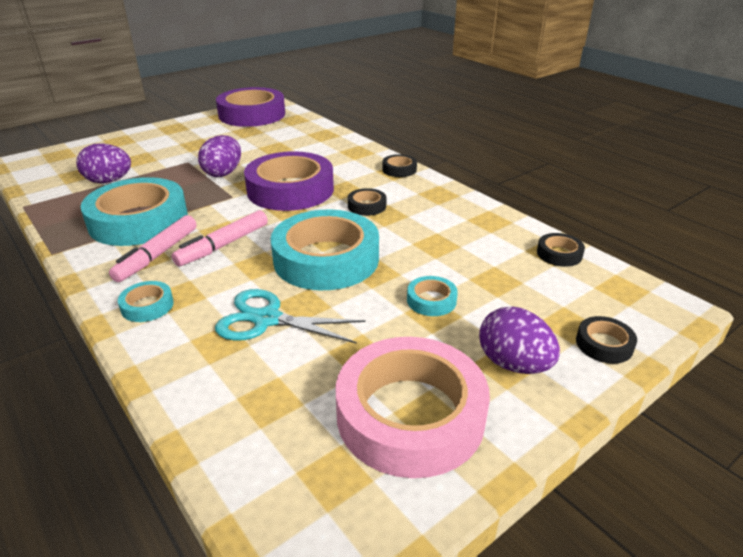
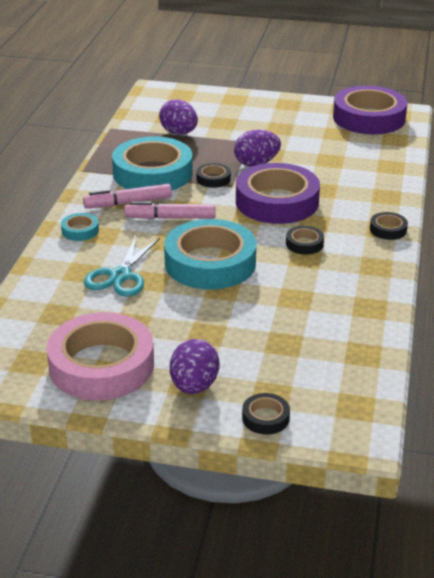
camera: 50 degrees right, 0 degrees up
(267, 319) = (120, 276): turquoise scissors -> turquoise scissors turned 135 degrees counterclockwise
(431, 300) = (220, 326): turquoise tape -> none
(559, 254) = (365, 359): black tape -> black tape (213, 179)

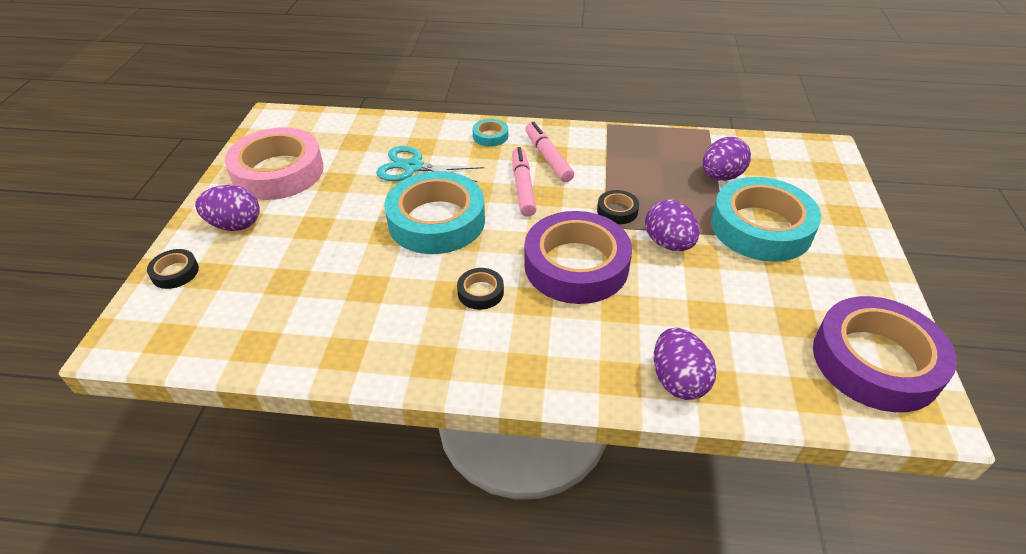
camera: 85 degrees right, 10 degrees up
(152, 173) = (616, 167): turquoise tape -> turquoise tape (761, 227)
(387, 177) = (678, 380): none -> purple egg
(388, 229) = (525, 376): black tape -> none

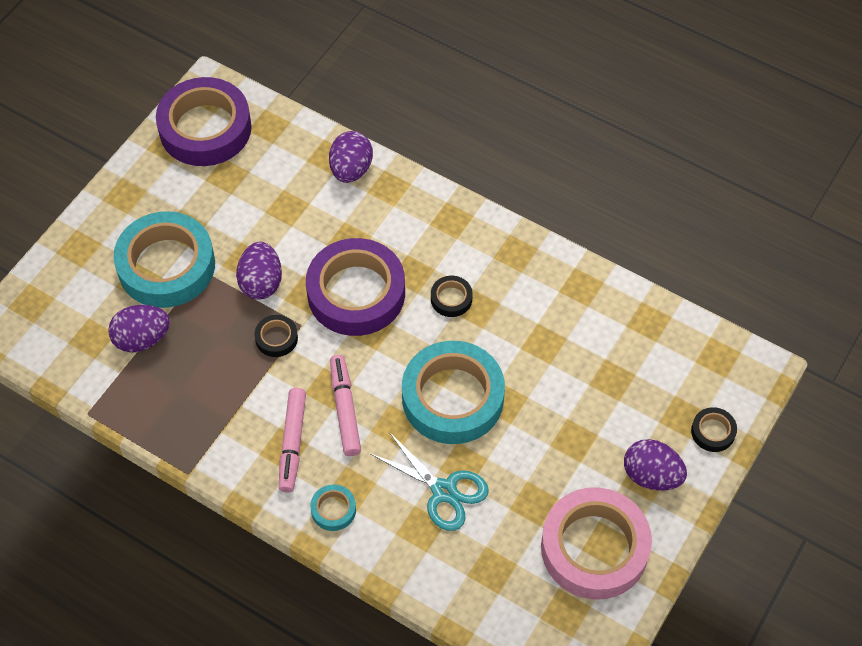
camera: 155 degrees left, 15 degrees up
(523, 187) = (345, 409): pink marker -> pink marker turned 150 degrees clockwise

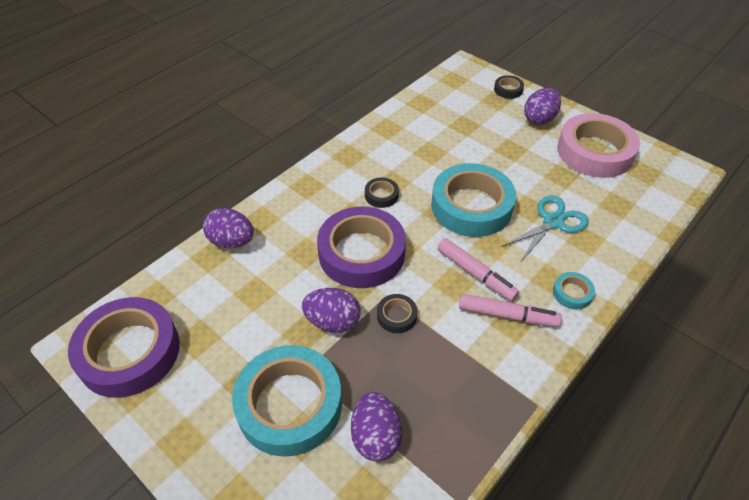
camera: 80 degrees left, 10 degrees down
(345, 409) = (475, 274): pink marker -> pink marker turned 135 degrees counterclockwise

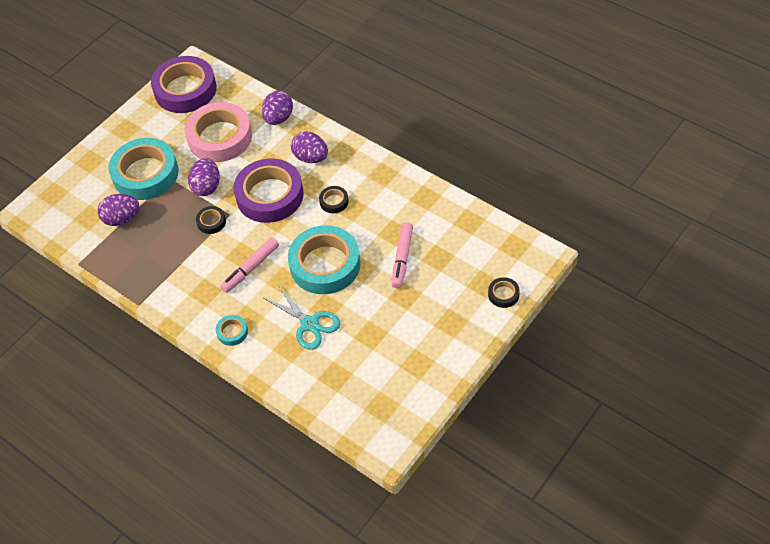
camera: 90 degrees right, 5 degrees up
(507, 315) = (211, 288): pink marker -> pink marker (402, 258)
(539, 119) = (455, 321): purple egg -> purple egg (311, 158)
(595, 152) = (408, 366): pink tape -> pink tape (220, 137)

